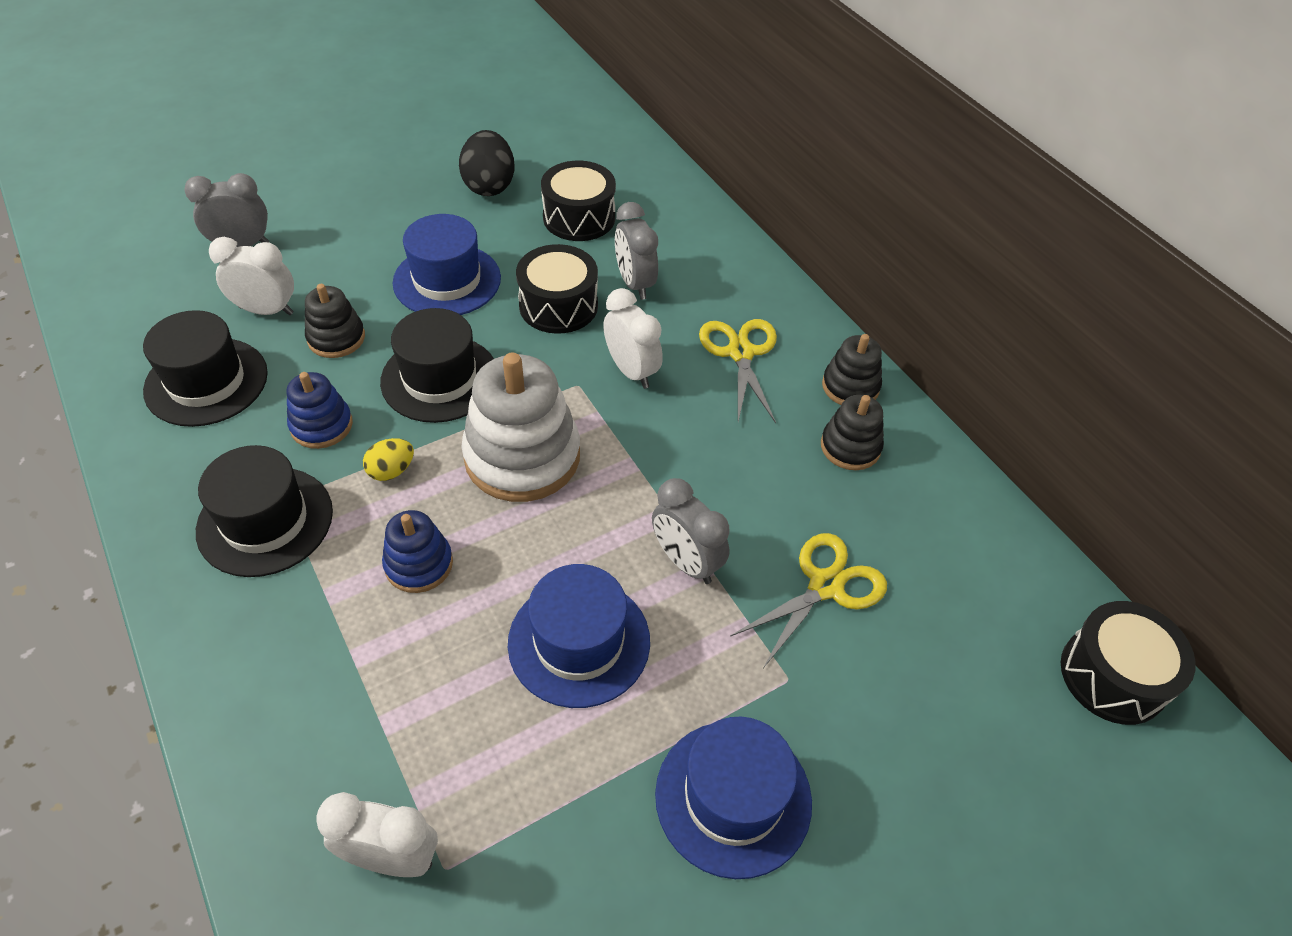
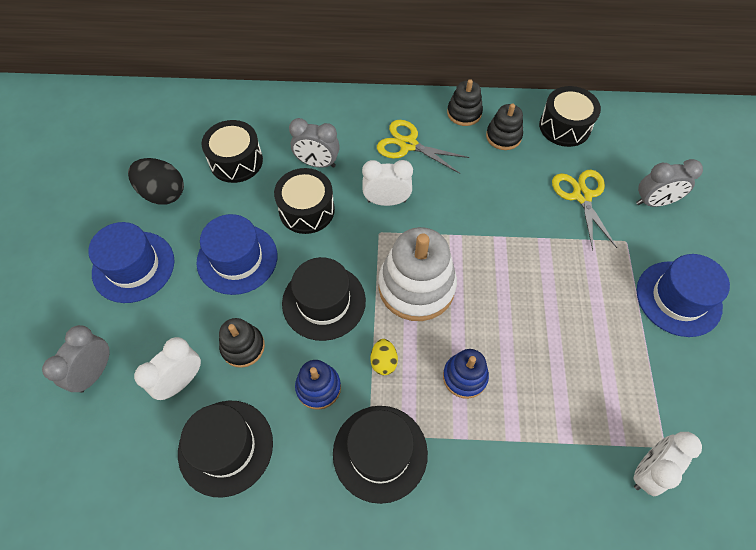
camera: 55 degrees left, 10 degrees up
(579, 642) = (560, 320): blue hat -> blue hat (133, 266)
(686, 562) = (535, 246): grey clock -> grey clock (654, 202)
(1113, 675) = (681, 122): black drum -> black drum (564, 126)

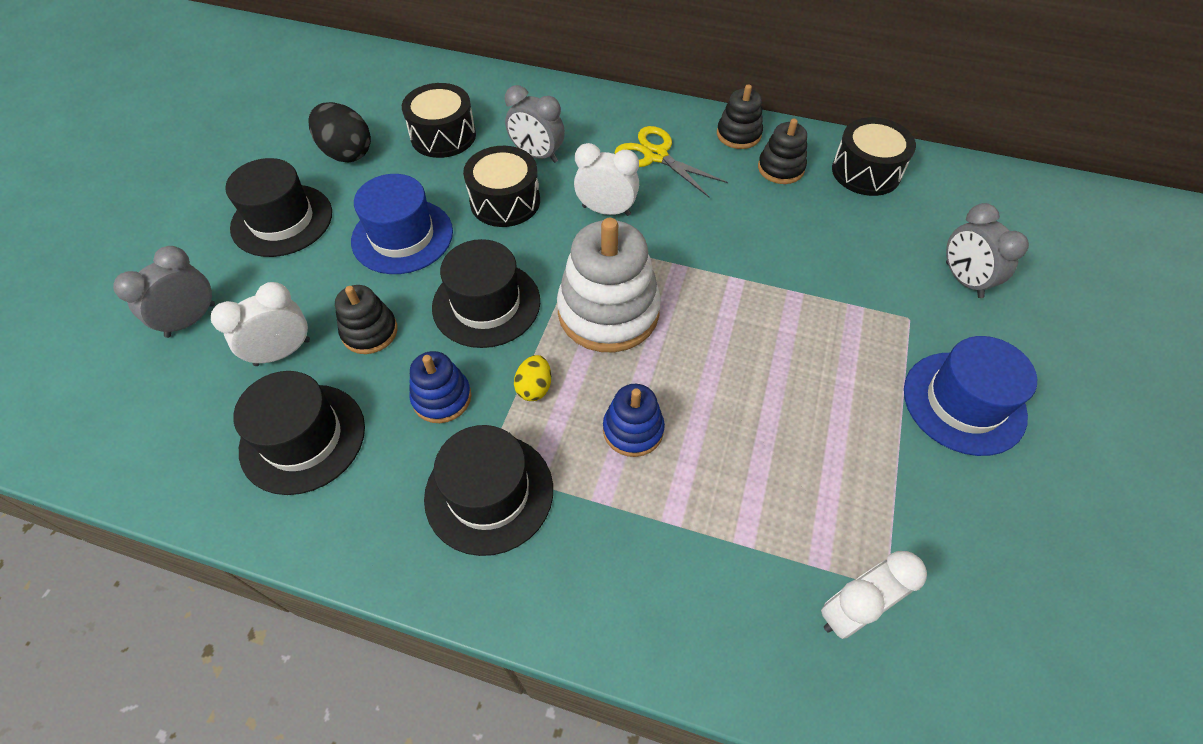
camera: 15 degrees right, 5 degrees down
(133, 266) = (282, 220): blue hat -> black hat
(582, 196) = (864, 254): yellow scissors -> none
(654, 202) = (963, 280): grey clock -> grey clock turned 60 degrees clockwise

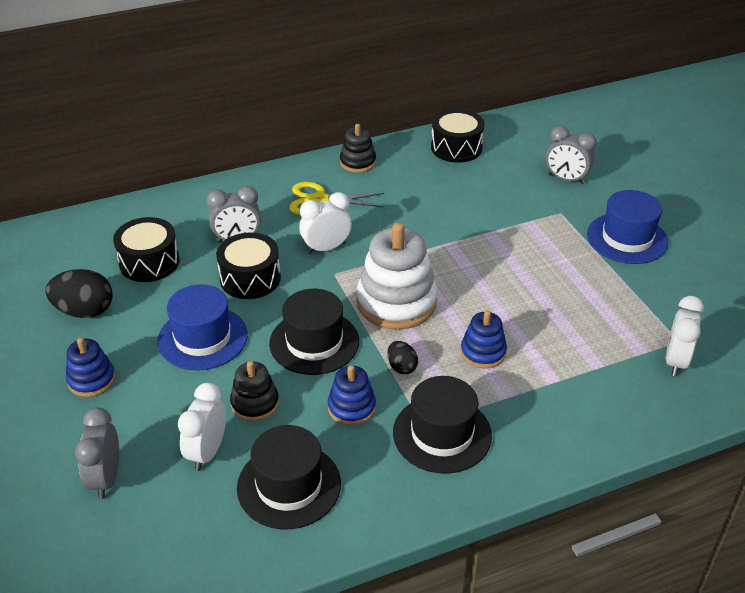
camera: 40 degrees left, 15 degrees down
(282, 220) = (91, 380): black hat -> blue stacking toy
(534, 387) = (401, 367): yellow egg -> black egg
(780, 168) = (405, 170): black stacking toy -> none

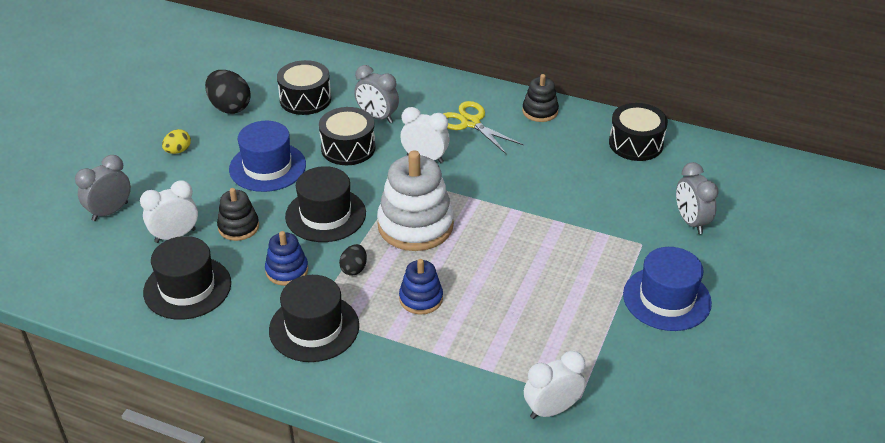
camera: 45 degrees right, 0 degrees up
(91, 380) = (178, 151): blue stacking toy -> yellow egg

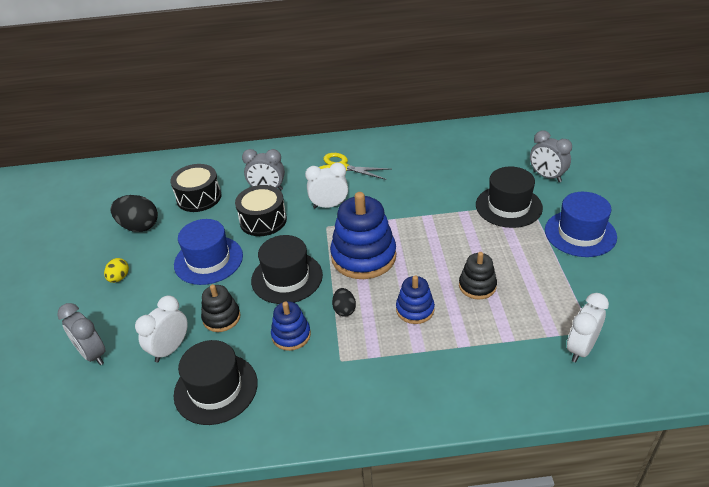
camera: 25 degrees left, 0 degrees up
(110, 211) = (93, 354): grey clock -> grey clock turned 60 degrees counterclockwise
(314, 328) = (351, 372): black hat -> black hat (508, 206)
(415, 225) = (363, 256): white stacking toy -> blue stacking toy
(540, 111) = (383, 143): black stacking toy -> black stacking toy (477, 286)
(636, 144) = (465, 140): black drum -> none

